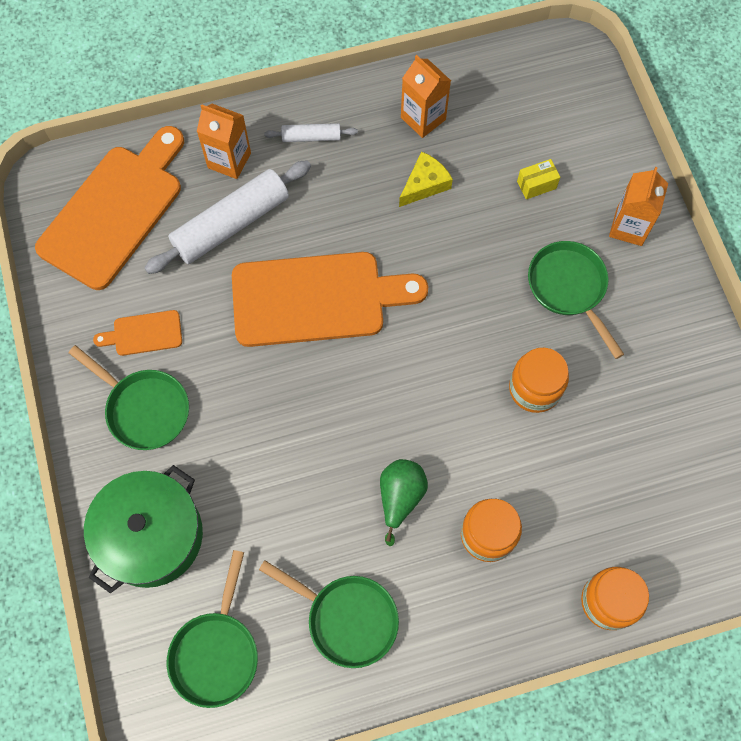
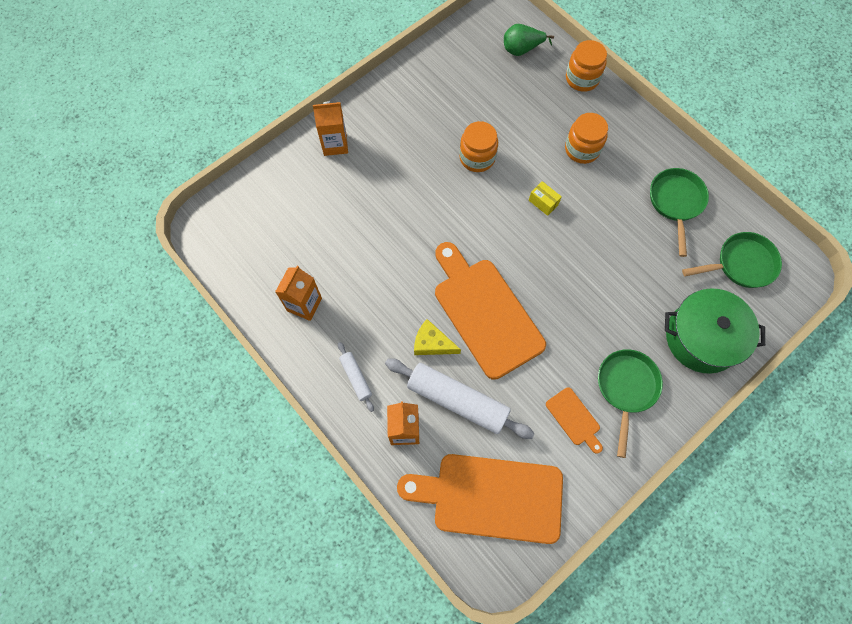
camera: 115 degrees left, 0 degrees up
(400, 497) = (589, 204): green pear -> green pear (522, 49)
(425, 184) = (360, 280): yellow cheese -> yellow cheese (432, 343)
(536, 185) = (327, 209): yellow box -> yellow box (543, 202)
(569, 288) = (397, 163): green pan -> none

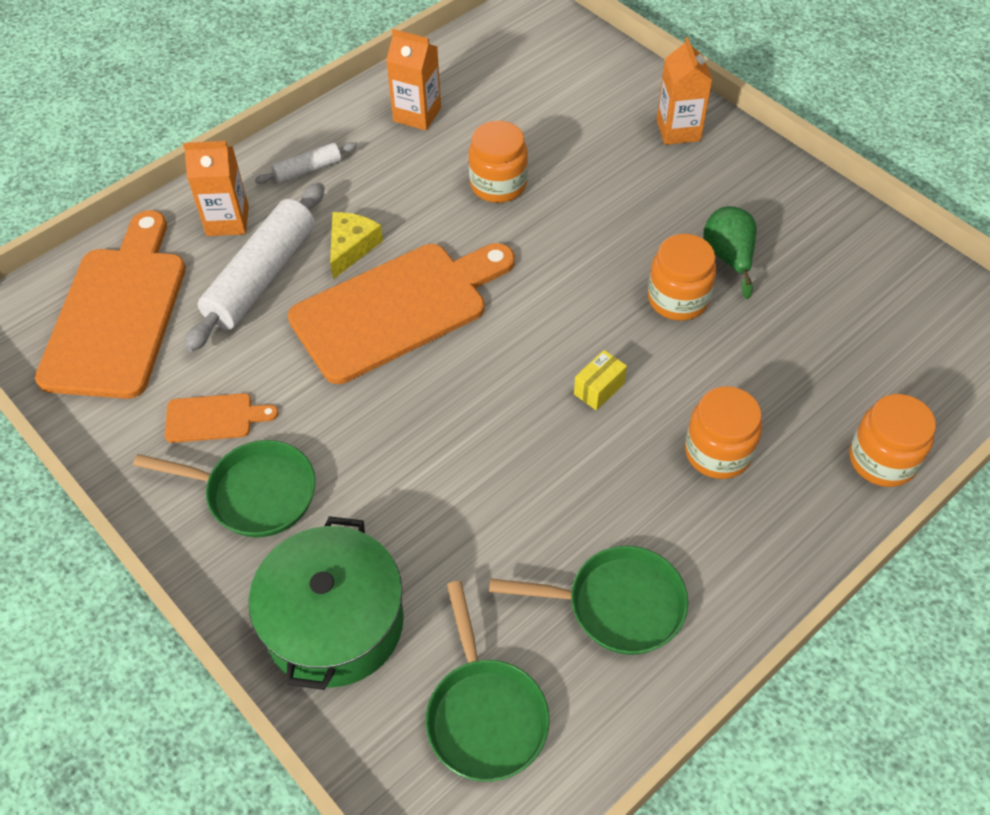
camera: 90 degrees right, 15 degrees down
(378, 252) = (498, 184): none -> orange jar
(522, 49) = (927, 365): green pear -> green pear (729, 258)
(574, 418) = (214, 418): orange cutting board -> orange cutting board turned 150 degrees counterclockwise

